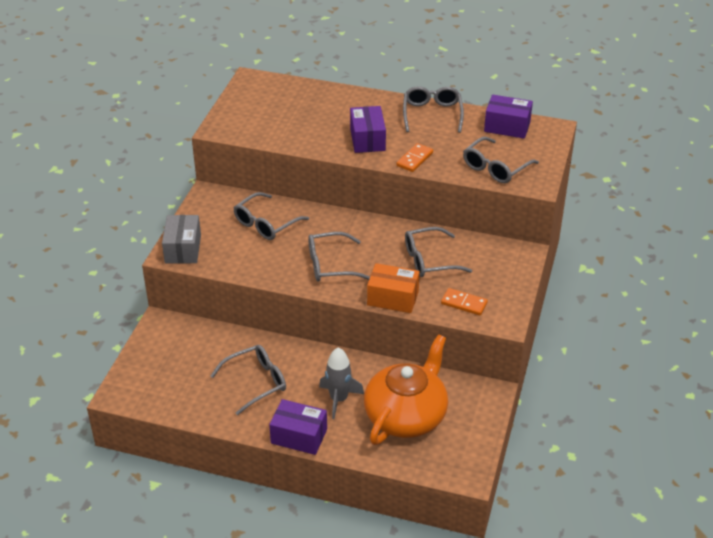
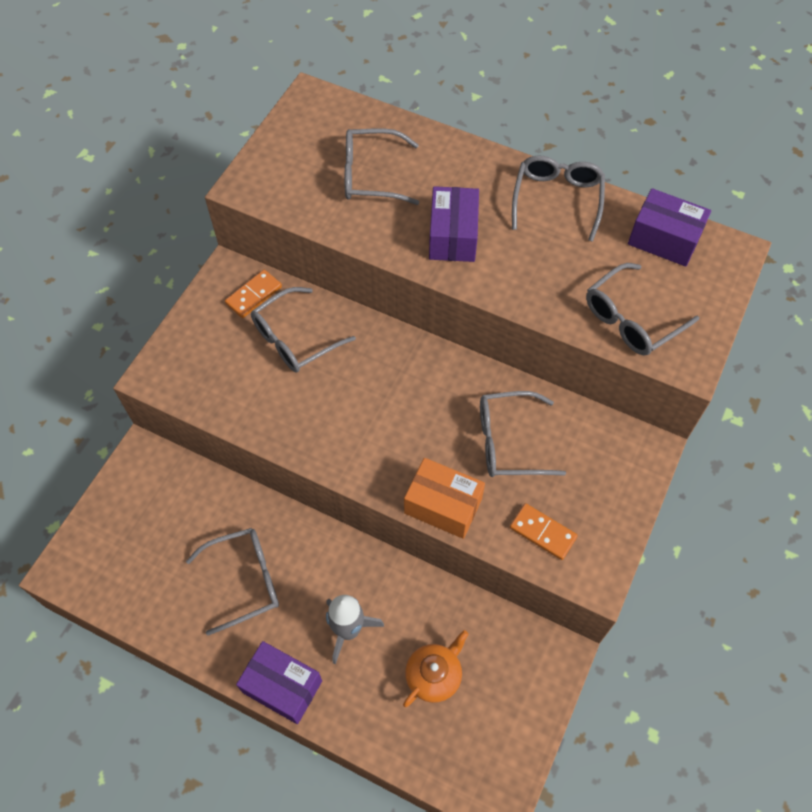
camera: 10 degrees right, 20 degrees up
(183, 249) = (173, 368): grey box -> none
(330, 265) = (368, 429): grey glasses -> grey glasses (371, 175)
(406, 415) = (434, 675): orange teapot -> orange teapot, size x0.49
(415, 159) = (514, 285): orange domino -> orange domino (254, 295)

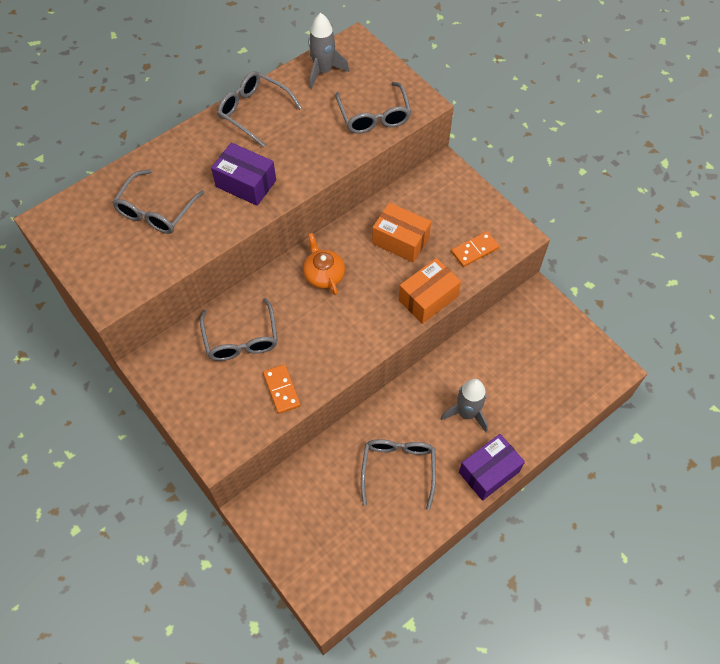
camera: 65 degrees left, 0 degrees up
(254, 295) = (183, 353): orange domino -> orange domino (282, 390)
(434, 675) = (520, 373): orange teapot -> orange teapot (323, 274)
(509, 442) = (400, 240): grey glasses -> orange box
(664, 239) = (323, 71): purple box -> grey rocket

